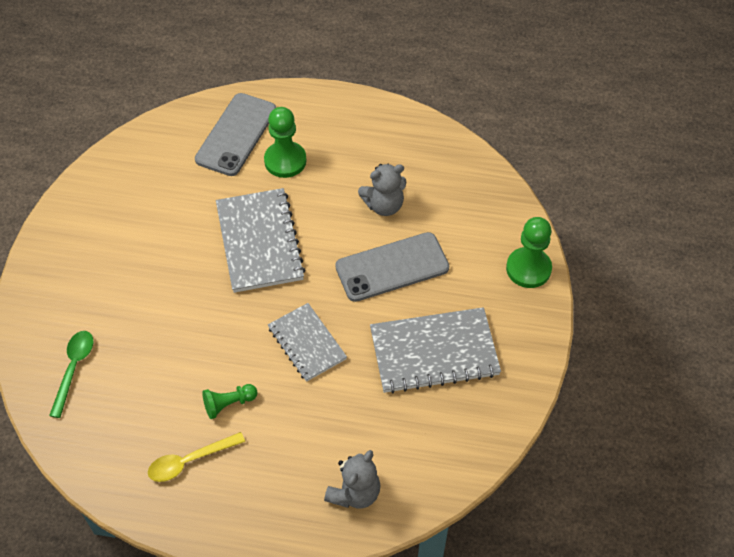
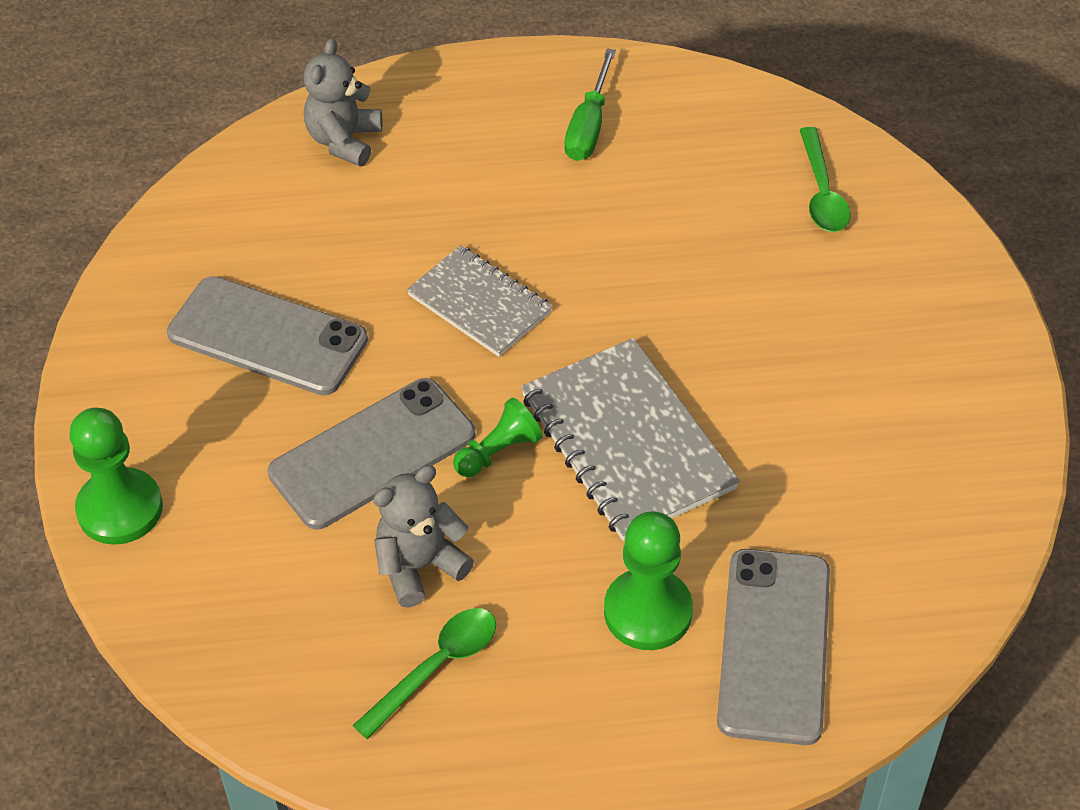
camera: 165 degrees right, 5 degrees down
(190, 461) = (589, 126): yellow spoon -> green screwdriver
(228, 404) = (566, 200): green pawn -> green pawn (498, 451)
(389, 159) = (436, 667): none -> green spoon
(434, 352) = (267, 337): grey notebook -> grey phone

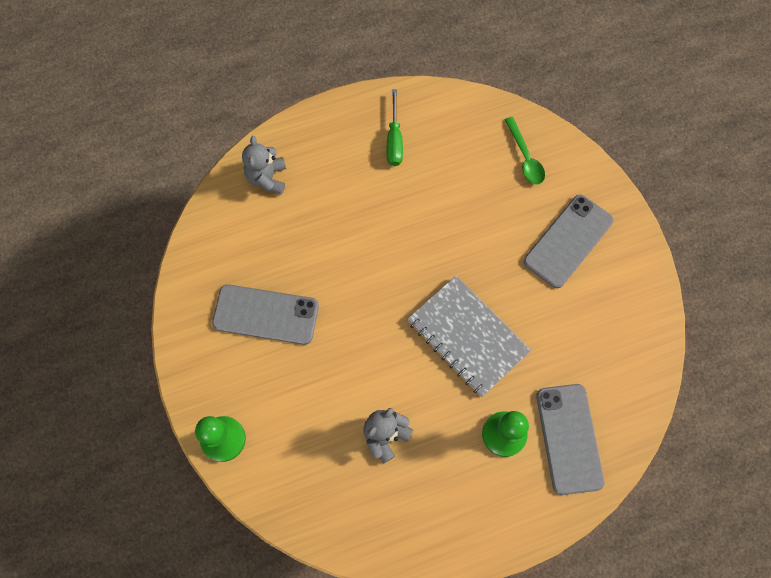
camera: 15 degrees left, 20 degrees up
(372, 454) = (342, 374): grey phone -> grey phone (568, 241)
(436, 667) = (411, 492): green spoon -> none
(479, 304) = (369, 268): grey notebook -> none
(498, 451) = (405, 357): green pawn -> none

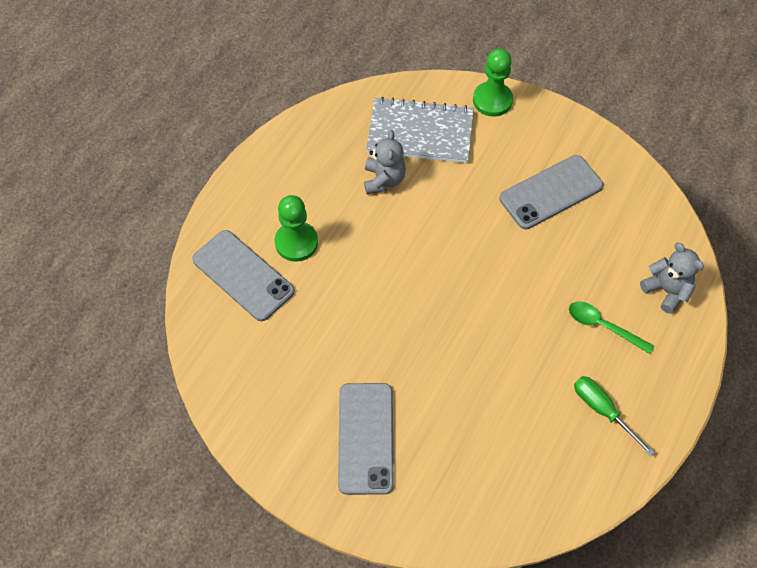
camera: 140 degrees right, 10 degrees down
(467, 336) = (384, 290): grey notebook -> grey notebook (420, 132)
(525, 157) = (472, 492): green spoon -> green spoon (603, 326)

